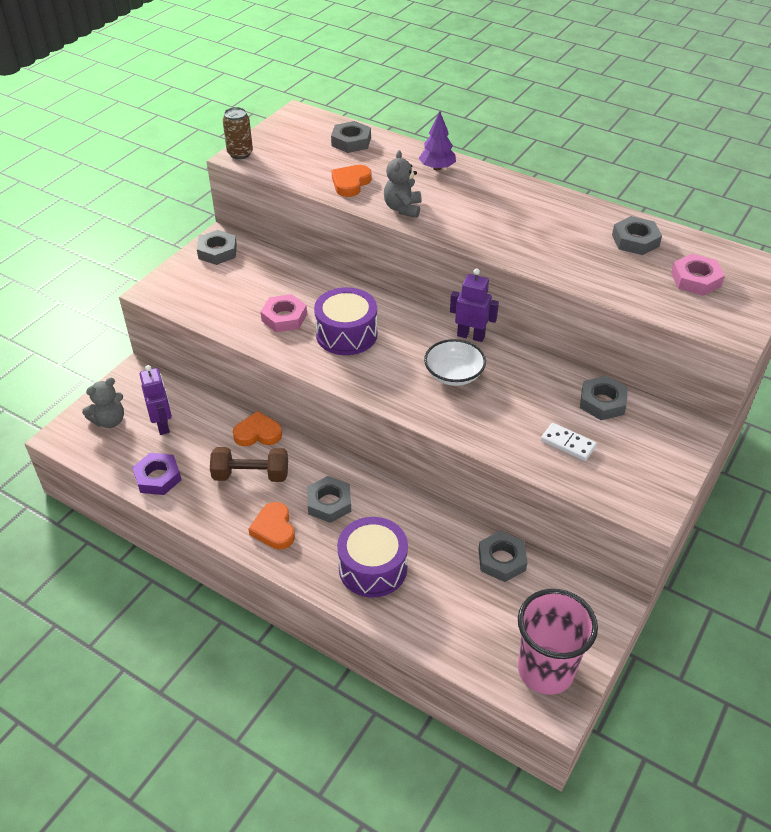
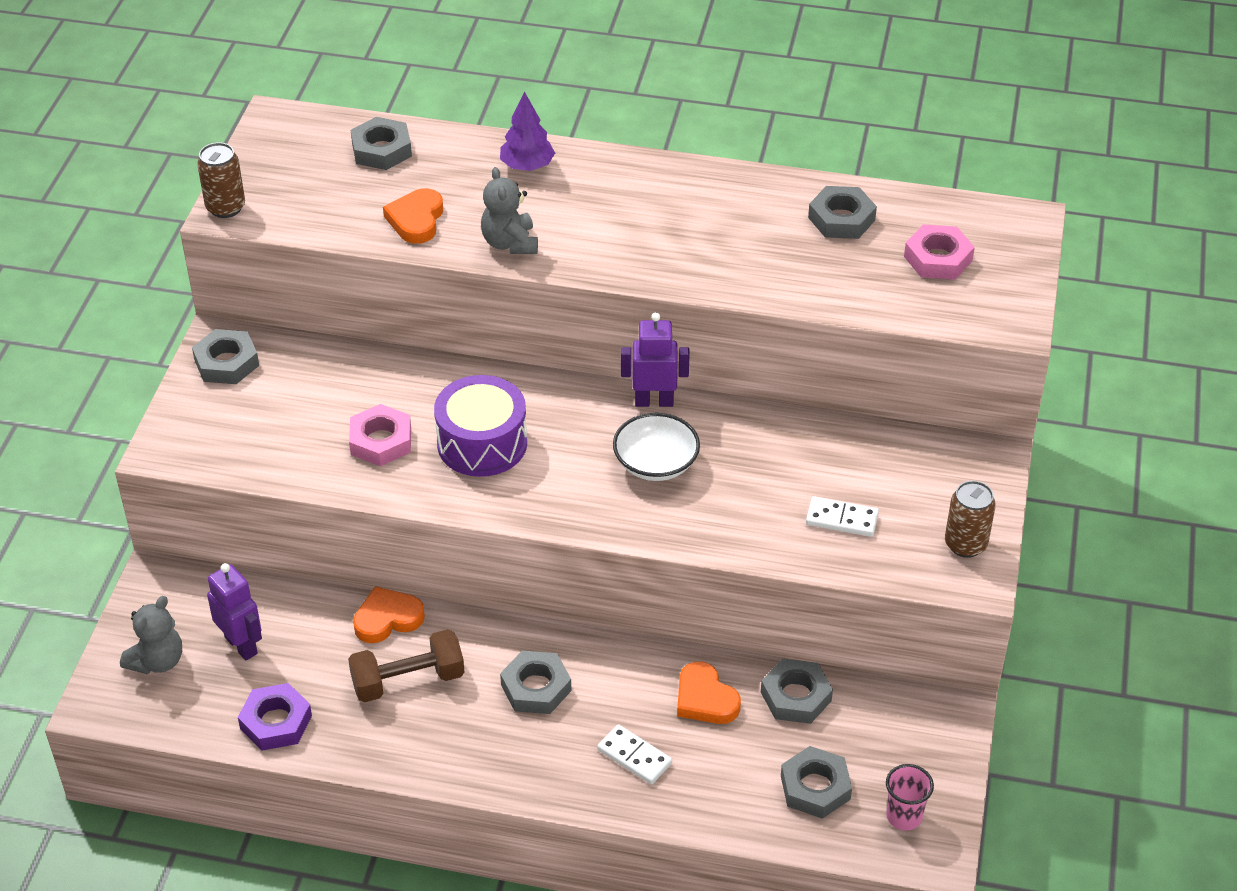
camera: 20 degrees left, 0 degrees up
(274, 529) = (477, 744): orange heart -> orange heart (705, 699)
(373, 568) = (634, 756): purple drum -> white domino
(545, 670) = (904, 816): pink cup -> pink cup, size x0.48
(602, 402) = (863, 451): grey nut -> grey nut (815, 787)
(653, 485) = (965, 544): none -> brown can

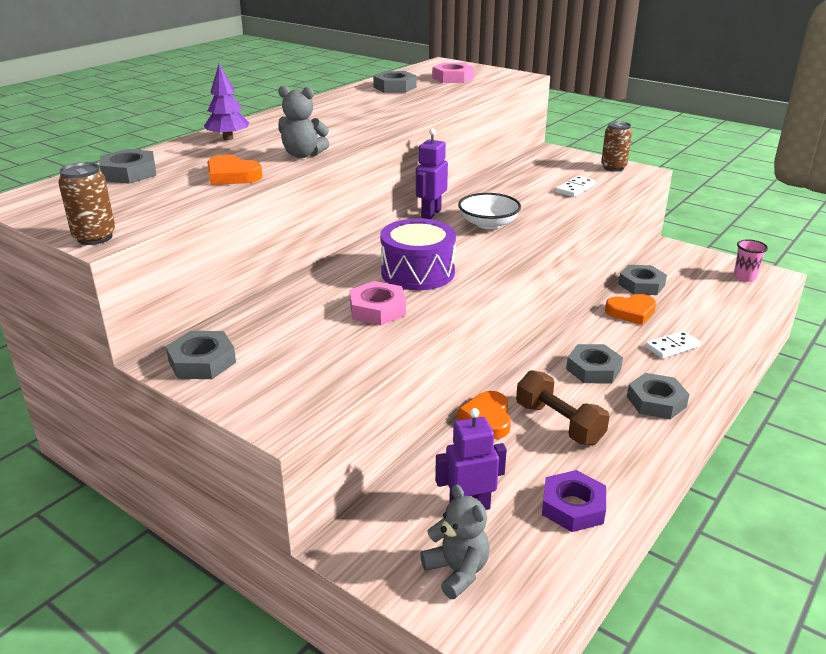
camera: 65 degrees left, 15 degrees down
(408, 680) = (559, 423): brown dumbbell -> brown dumbbell turned 45 degrees counterclockwise
(815, 787) = (716, 296): grey nut -> grey nut (656, 401)

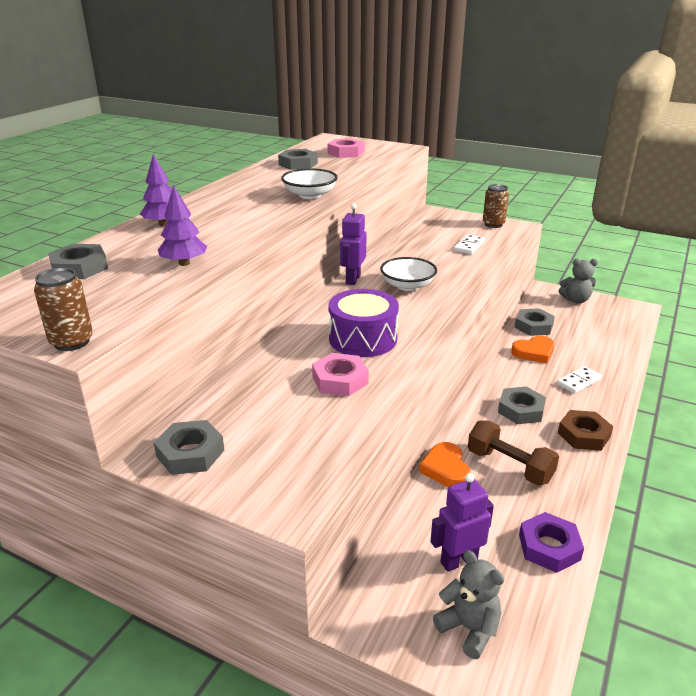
camera: 10 degrees left, 0 degrees up
(232, 175) = (184, 263): orange heart -> purple tree
(303, 155) = (243, 237): grey teddy bear -> grey teddy bear (576, 300)
(392, 118) = (309, 195): none -> white bowl
(656, 401) = (583, 435): grey nut -> brown nut
(744, 277) = (614, 311): pink cup -> none

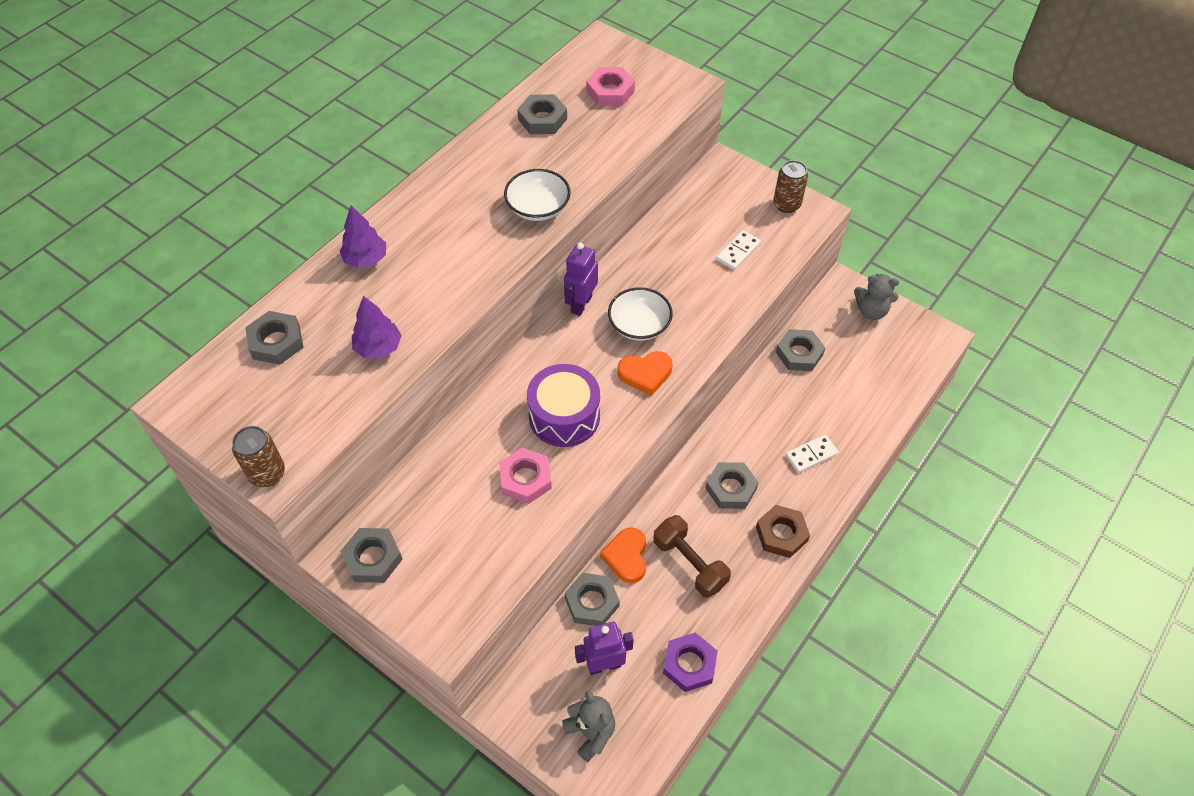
camera: 10 degrees right, 25 degrees up
(424, 508) = (592, 602): none -> grey nut
(534, 352) = (781, 400): orange heart -> orange heart (645, 374)

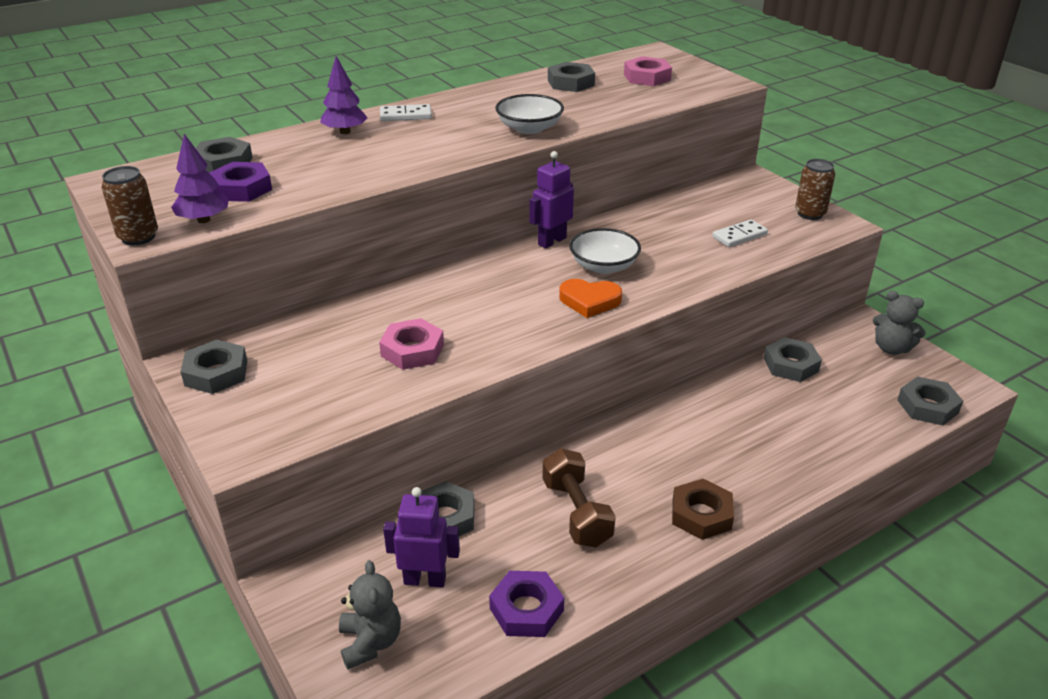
camera: 20 degrees right, 20 degrees down
(319, 376) = (242, 188): none -> purple nut
(378, 347) = (311, 182): purple tree -> purple tree (204, 220)
(564, 416) = (484, 313): purple drum -> none
(626, 557) = (506, 488): orange heart -> none
(731, 488) = (658, 458): grey nut -> grey nut (927, 406)
(811, 455) = (769, 452): white domino -> white domino (405, 115)

